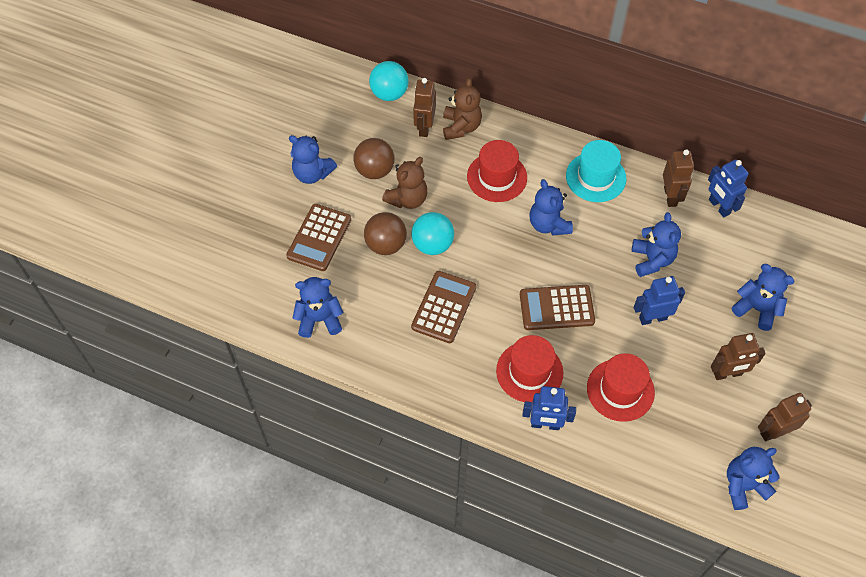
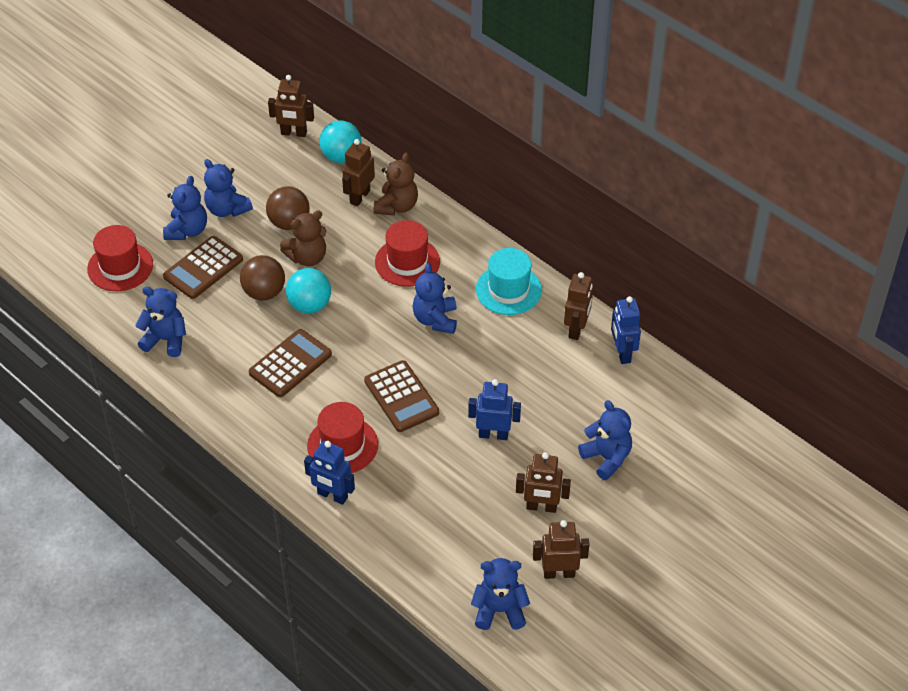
camera: 20 degrees right, 10 degrees down
(336, 83) = (293, 133): none -> brown robot
(556, 308) = (401, 397): brown calculator -> brown calculator turned 135 degrees counterclockwise
(620, 390) = (423, 488): red hat -> red hat (120, 267)
(652, 260) = (523, 382): blue teddy bear -> blue teddy bear (187, 230)

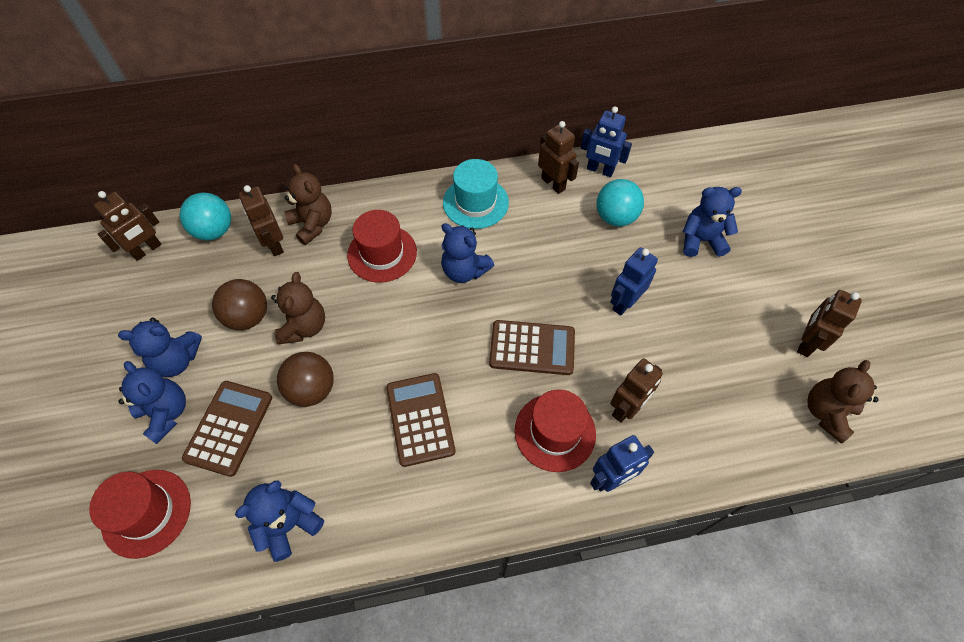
camera: 55 degrees left, 10 degrees up
(203, 268) = (229, 428): brown calculator -> brown calculator turned 150 degrees counterclockwise
(309, 305) = (363, 359): turquoise ball -> turquoise ball (615, 217)
(499, 610) = (826, 413): blue teddy bear -> brown teddy bear
(541, 507) = (726, 314): brown robot -> brown robot (626, 408)

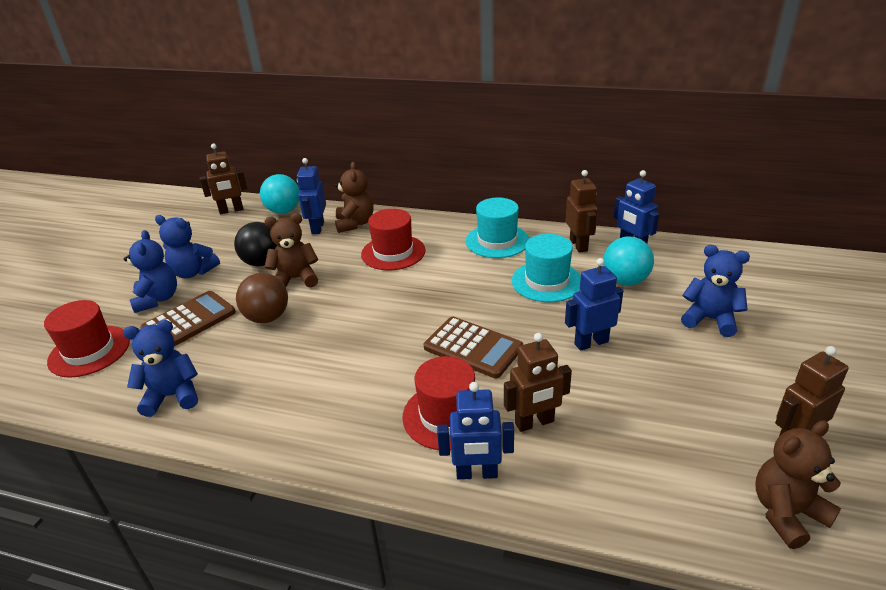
camera: 30 degrees right, 25 degrees down
(248, 317) = (262, 262): brown ball -> black ball
(274, 244) = (317, 228): brown robot -> blue robot
(304, 327) = (296, 279): brown teddy bear -> brown teddy bear turned 135 degrees counterclockwise
(420, 419) = (334, 364): brown calculator -> none
(464, 270) = (453, 280): blue teddy bear -> none
(550, 242) = (546, 281): none -> turquoise hat

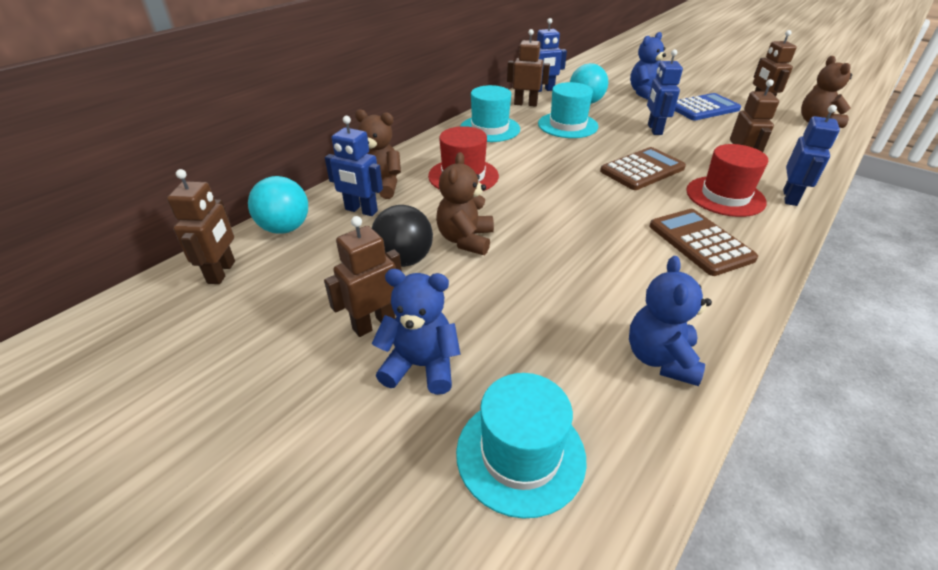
camera: 70 degrees left, 5 degrees up
(89, 351) = (520, 454): red hat -> turquoise hat
(189, 321) = (502, 335): brown calculator -> brown calculator (700, 242)
(193, 272) = (373, 324): blue teddy bear -> brown robot
(267, 317) = (533, 269): brown ball -> none
(711, 378) = (703, 108): none -> blue calculator

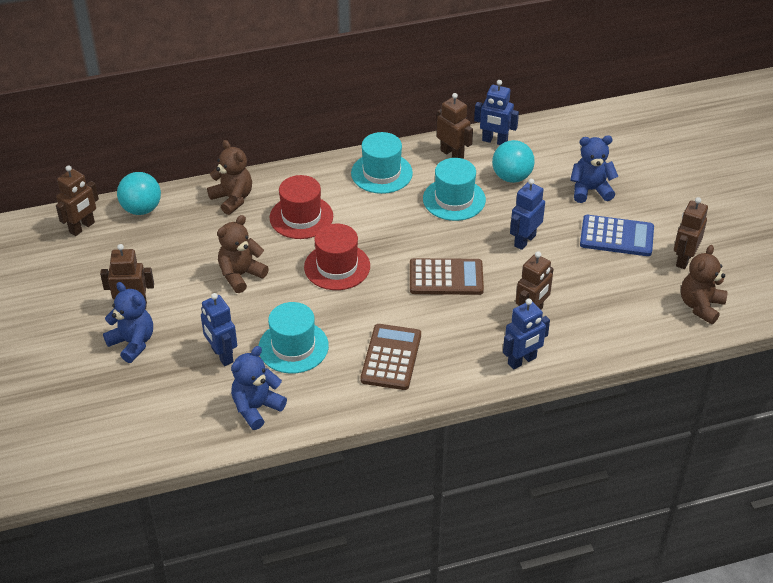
camera: 35 degrees right, 5 degrees up
(361, 210) = (200, 216): blue robot -> blue robot (222, 355)
(404, 260) = (189, 271): black ball -> none
(520, 454) = (134, 409): turquoise hat -> turquoise hat (293, 347)
(725, 196) = (472, 333): red hat -> red hat (337, 267)

